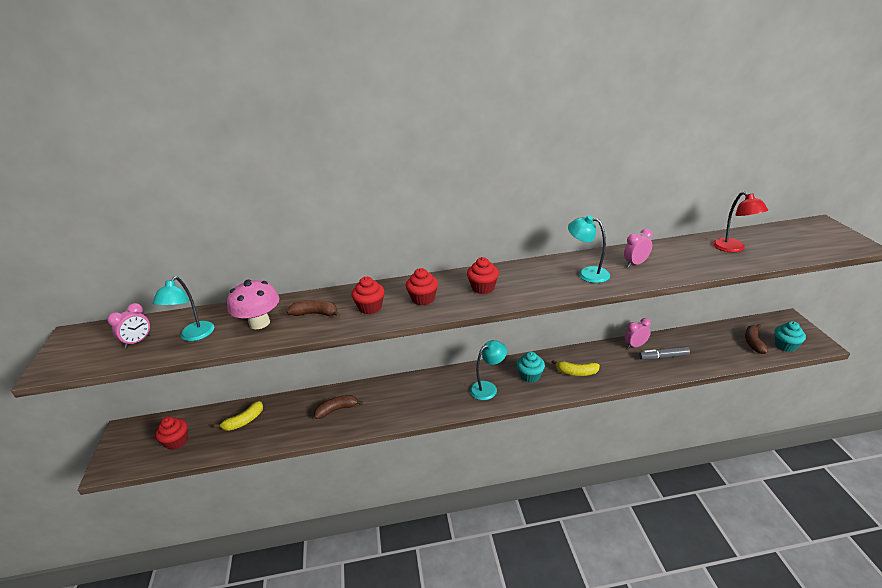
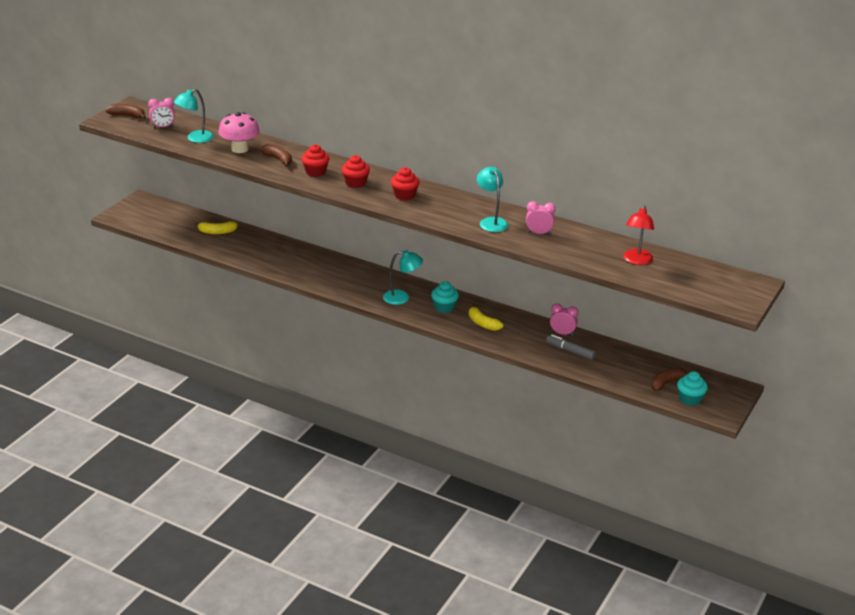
camera: 35 degrees right, 0 degrees up
(176, 441) = (166, 222): red cupcake -> none
(337, 410) = (282, 256): brown banana -> brown banana (127, 116)

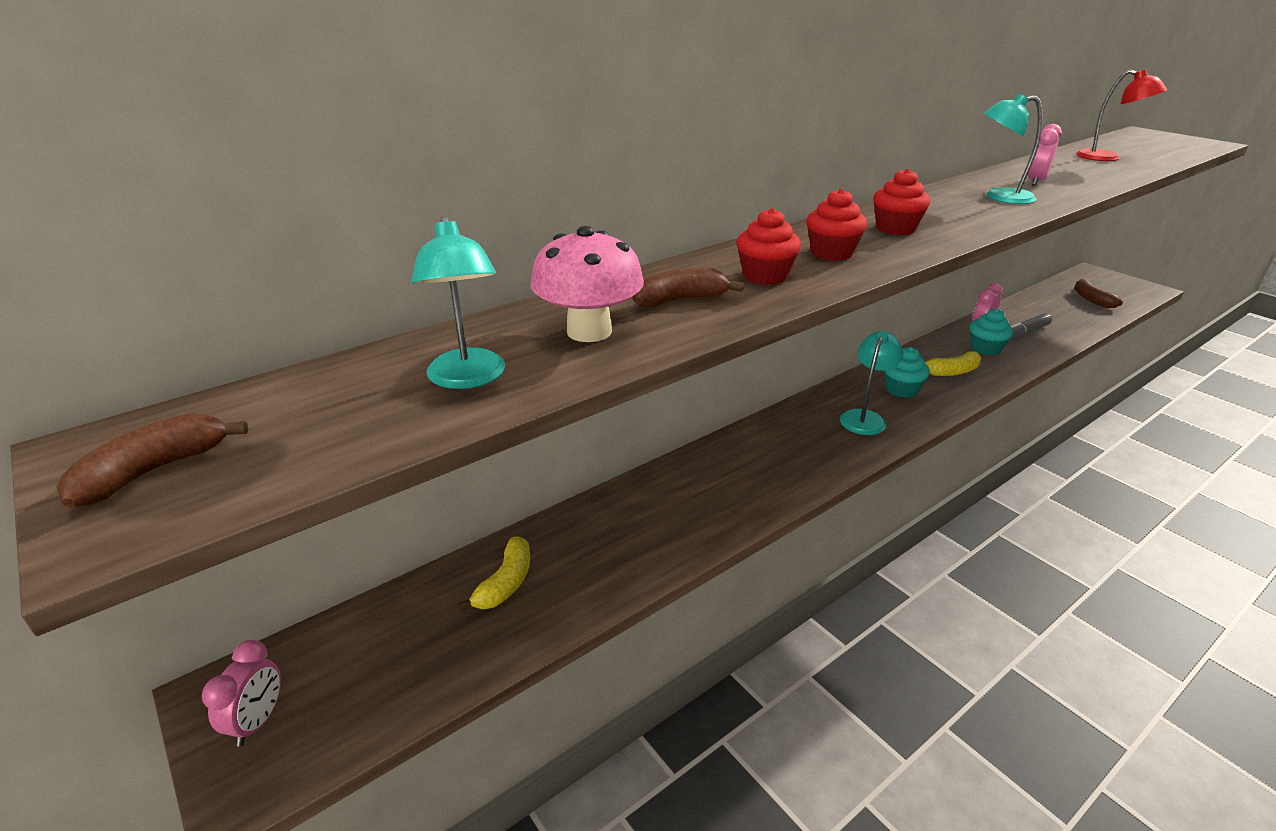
camera: 65 degrees left, 0 degrees up
(163, 127) = (331, 417): pink clock -> pink clock (258, 721)
(690, 399) = (1123, 296): turquoise cupcake -> turquoise cupcake (985, 349)

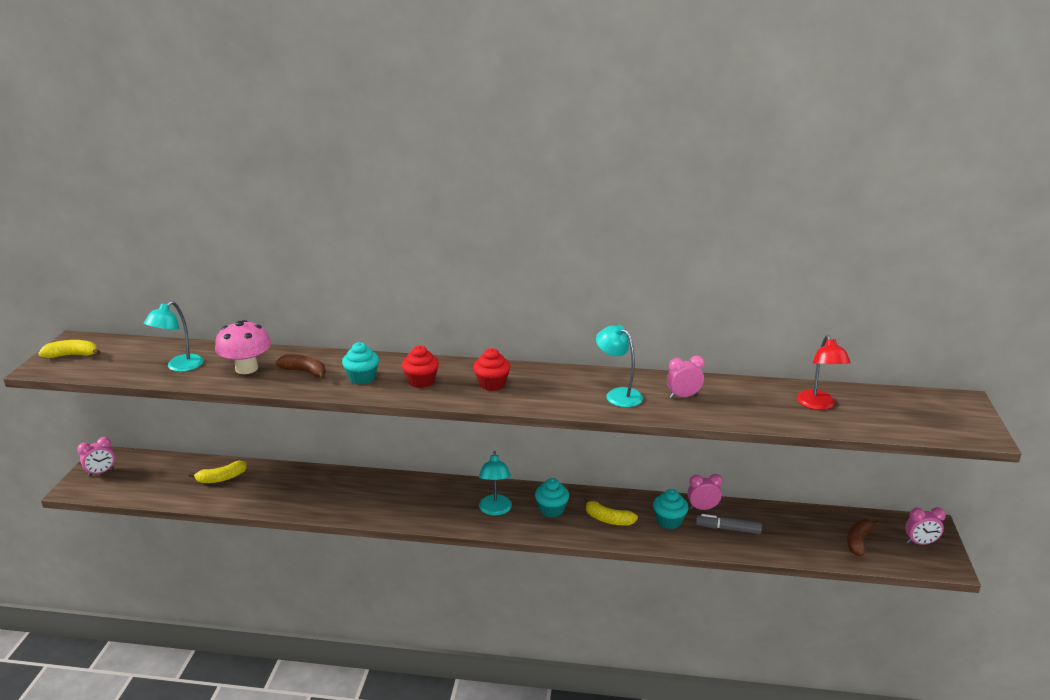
camera: 45 degrees right, 5 degrees down
(154, 471) = (72, 355): brown banana -> yellow banana
(765, 276) = (362, 378): red cupcake -> turquoise cupcake
(865, 417) = (495, 510): turquoise lamp -> turquoise lamp turned 105 degrees clockwise
(1113, 284) = (920, 543): none -> pink clock

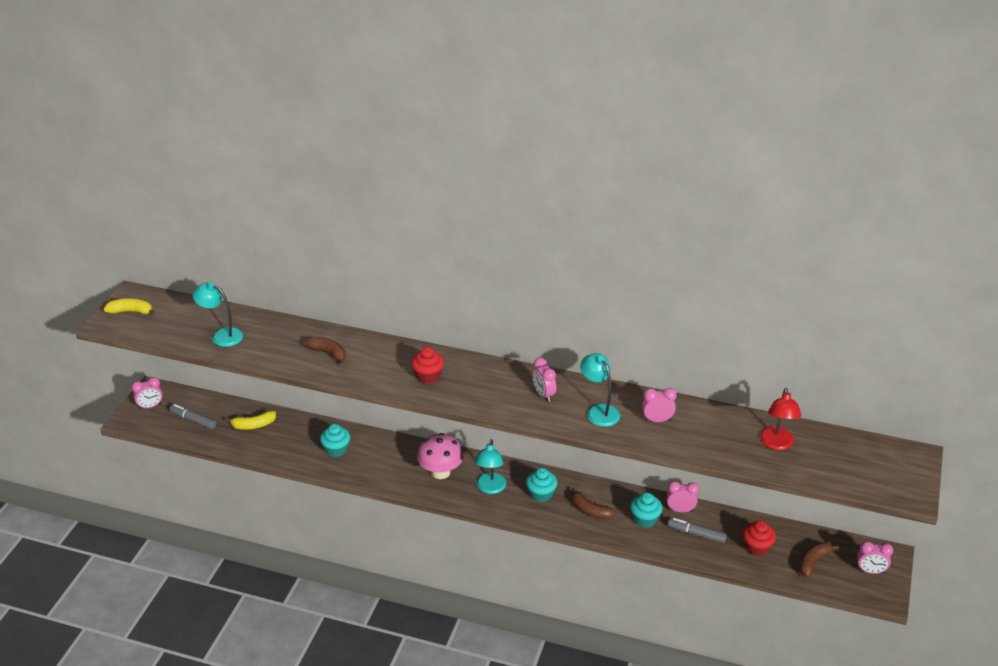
camera: 10 degrees right, 10 degrees up
(151, 480) = (193, 420): none -> grey marker
(179, 367) = (221, 335): turquoise lamp -> turquoise lamp turned 75 degrees clockwise
(246, 368) = (278, 344): pink mushroom -> pink mushroom (440, 472)
(362, 378) = (377, 366): turquoise cupcake -> turquoise cupcake (336, 450)
(492, 384) = (489, 386): red cupcake -> red cupcake (757, 547)
(553, 386) = (543, 395): none -> pink clock
(608, 519) = (590, 510): yellow banana -> brown banana

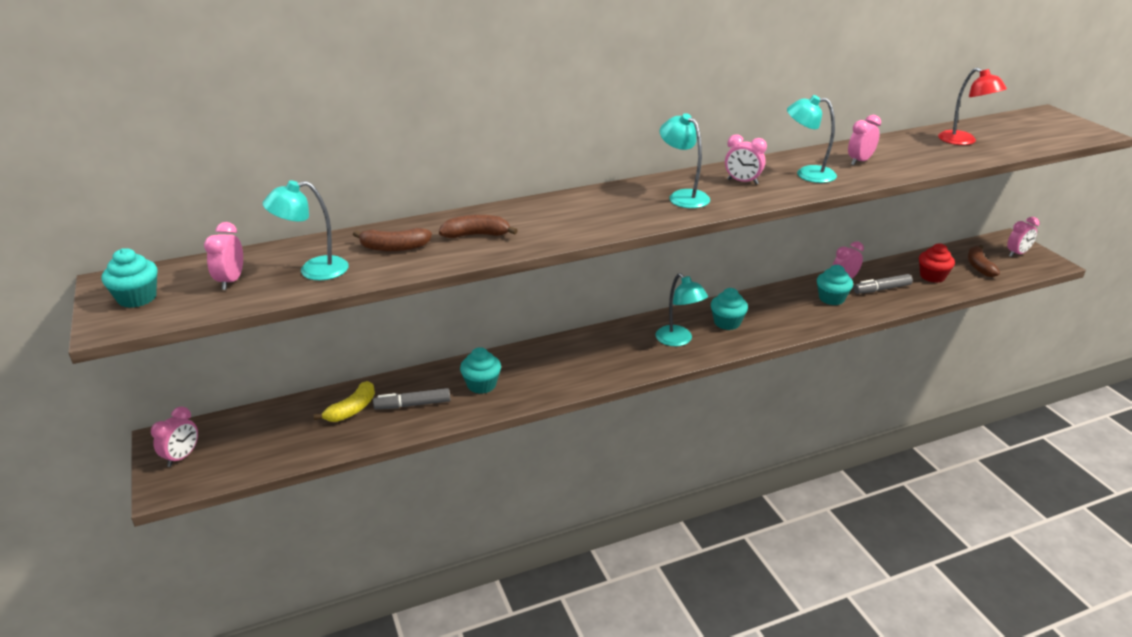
camera: 40 degrees left, 5 degrees down
(131, 311) = (137, 298): yellow banana -> turquoise cupcake
(179, 322) = (231, 281): none -> pink clock
(193, 420) = (264, 442): grey marker -> grey marker (412, 405)
(428, 376) = (614, 211): red cupcake -> none
(440, 472) = (615, 351): pink mushroom -> none
(486, 386) = (683, 196): none -> turquoise lamp
(590, 510) = (783, 314): brown banana -> brown banana (394, 248)

